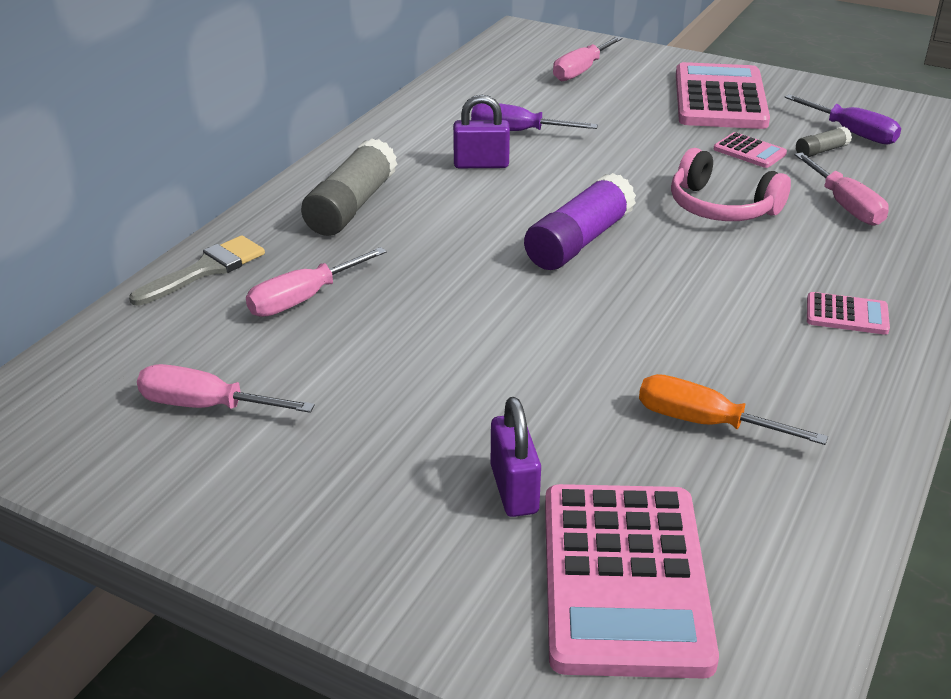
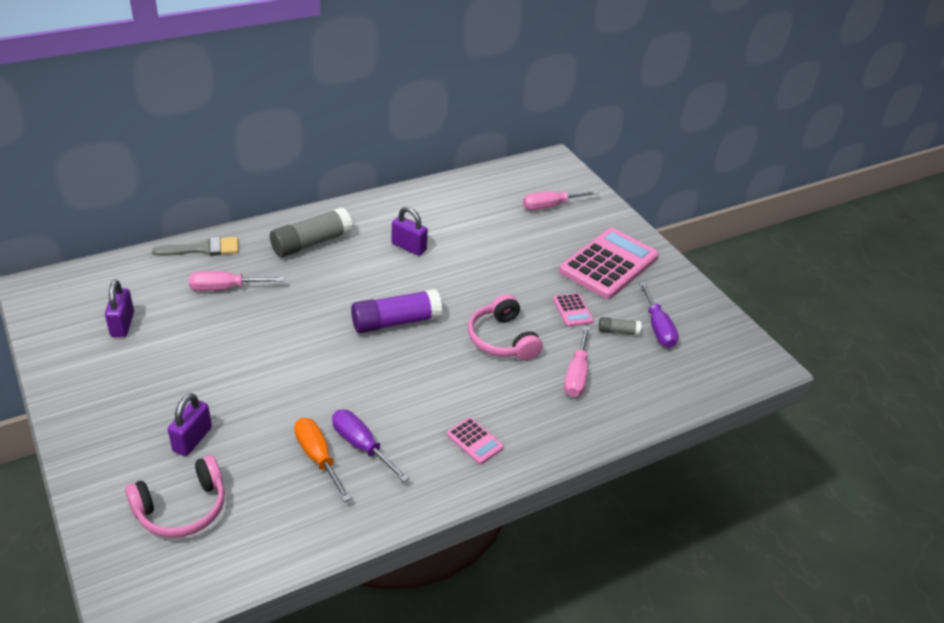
camera: 30 degrees right, 5 degrees up
(206, 406) = (122, 324): pink screwdriver -> purple padlock
(517, 131) = (456, 234): purple screwdriver -> purple screwdriver (361, 445)
(623, 579) = (182, 508): pink calculator -> pink headphones

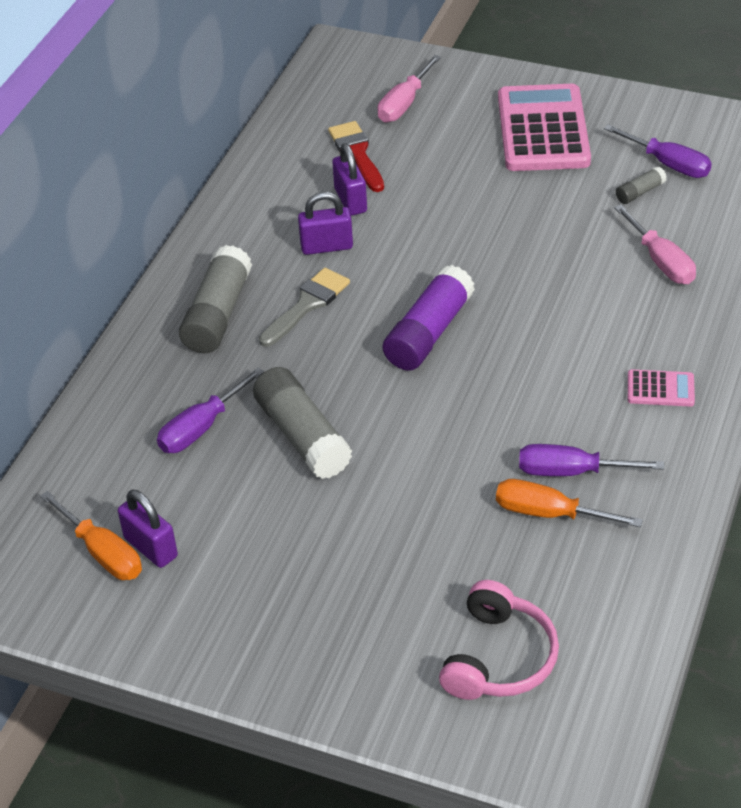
camera: 35 degrees left, 5 degrees up
(101, 311) = (103, 553): none -> orange screwdriver
(192, 439) = (409, 593): purple padlock -> purple padlock (350, 200)
(203, 249) = (107, 405): grey brush -> grey brush (307, 304)
(225, 288) = (201, 428): pink screwdriver -> purple screwdriver
(262, 326) = (302, 436): none -> grey glue stick
(490, 214) = (357, 153): none -> red brush
(502, 339) = (551, 276): pink headphones -> none
(572, 310) = (573, 201): pink calculator -> none

